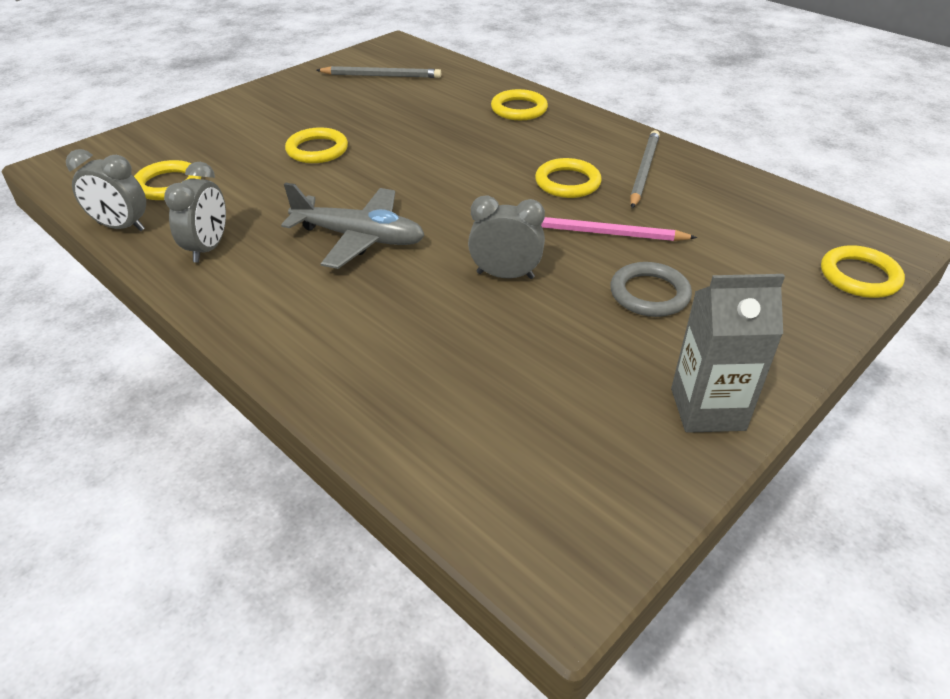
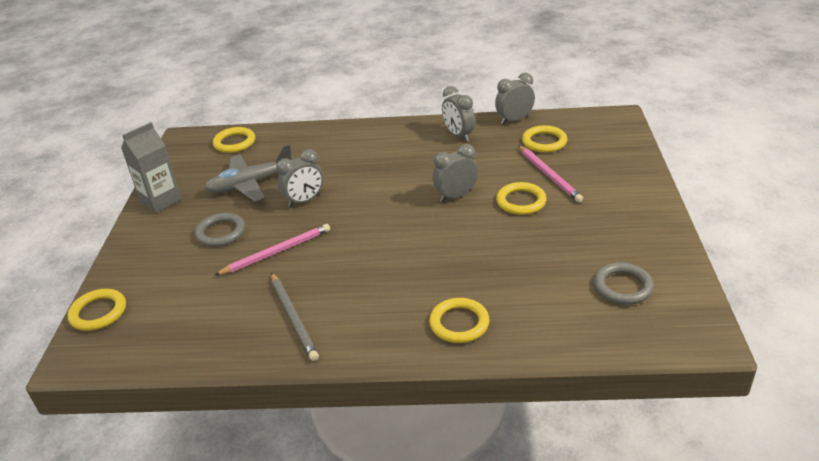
camera: 140 degrees right, 5 degrees down
(246, 155) = (549, 175): none -> pink pencil
(354, 185) = (456, 196): none -> grey clock
(359, 238) = (401, 176): grey plane -> grey plane (250, 184)
(381, 76) = (622, 287): grey pencil -> grey ring
(567, 182) = (336, 274): yellow ring -> yellow ring (234, 142)

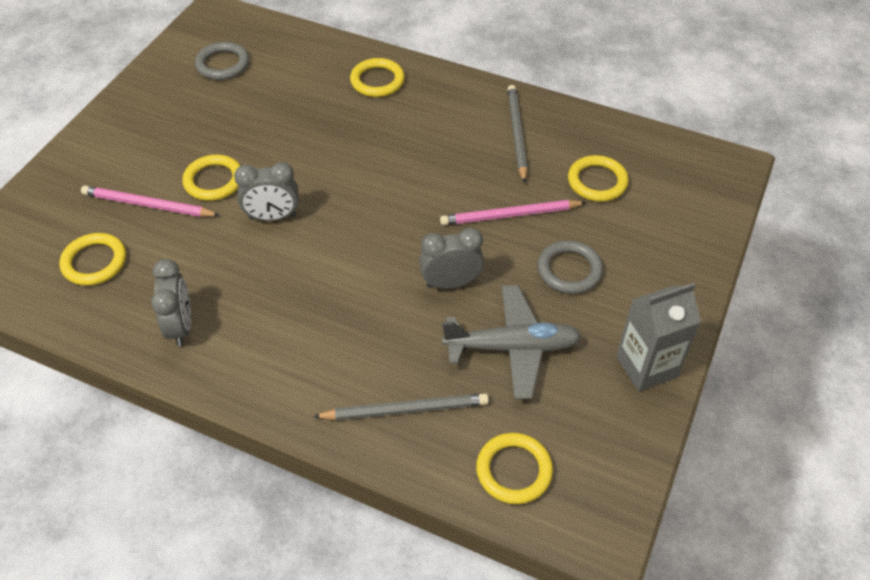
camera: 160 degrees left, 15 degrees up
(98, 312) = (715, 208): yellow ring -> yellow ring (597, 181)
(304, 144) = (404, 409): none -> grey pencil
(514, 120) = (82, 325): grey clock -> none
(549, 175) = (148, 205): pink pencil -> pink pencil turned 75 degrees counterclockwise

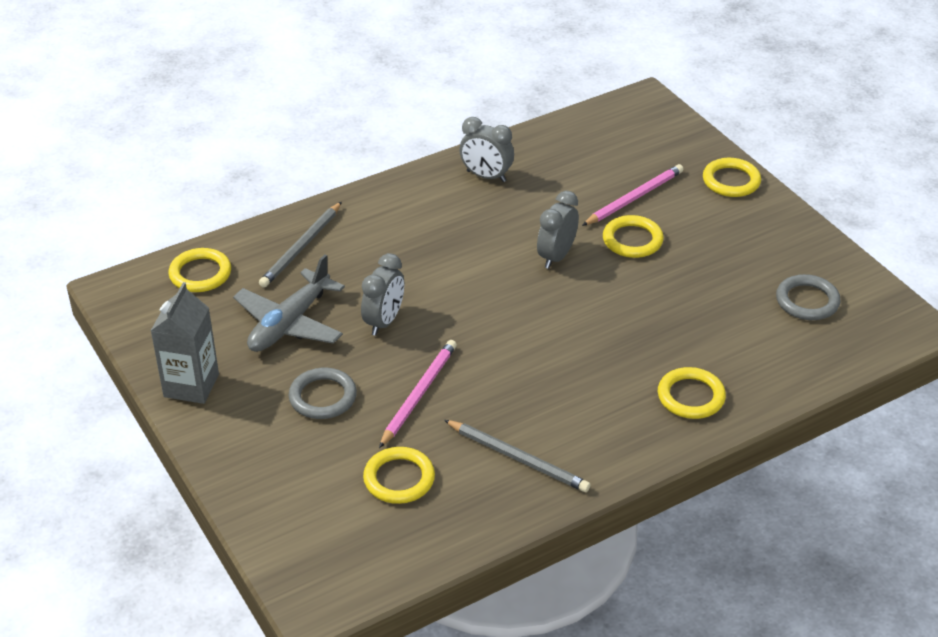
camera: 125 degrees right, 10 degrees down
(94, 262) = (592, 156): yellow ring -> yellow ring (731, 181)

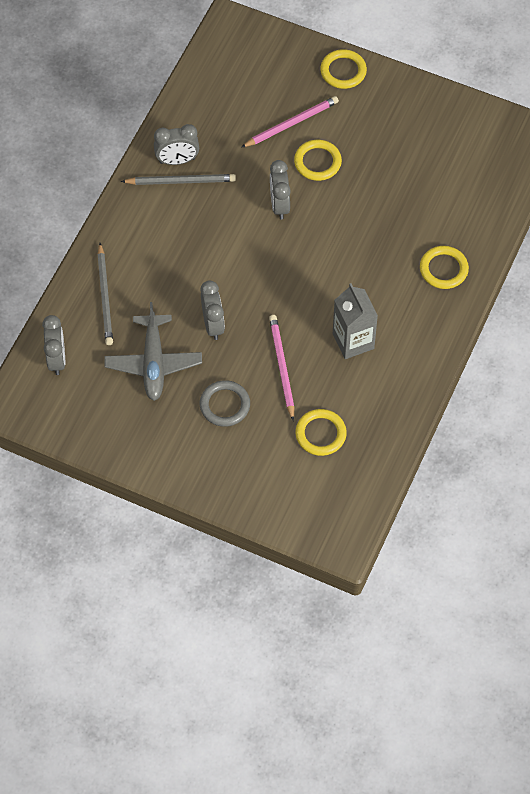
camera: 35 degrees left, 20 degrees up
(191, 385) = (134, 448): grey carton -> grey carton (353, 341)
(200, 274) = (57, 359): yellow ring -> grey clock
(517, 458) = (377, 376): grey pencil -> grey pencil (180, 181)
(634, 198) = (291, 123): pink pencil -> pink pencil turned 45 degrees clockwise
(807, 301) = (460, 151): grey ring -> none

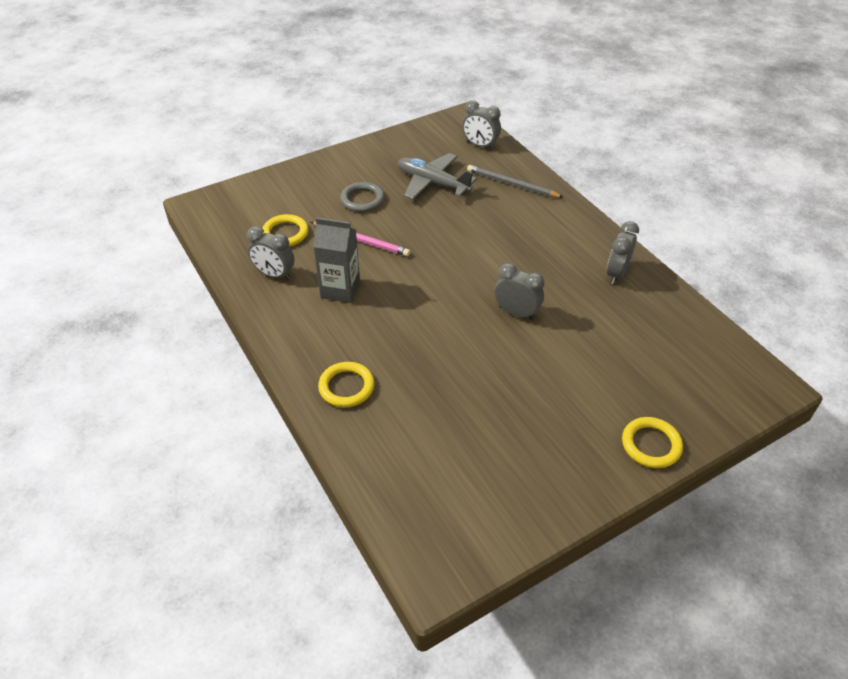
camera: 125 degrees right, 15 degrees down
(180, 181) = (592, 266): grey pencil -> none
(213, 324) = (435, 223): grey clock -> grey clock (274, 275)
(291, 123) = (606, 367): pink pencil -> none
(317, 162) = (544, 362): yellow ring -> none

